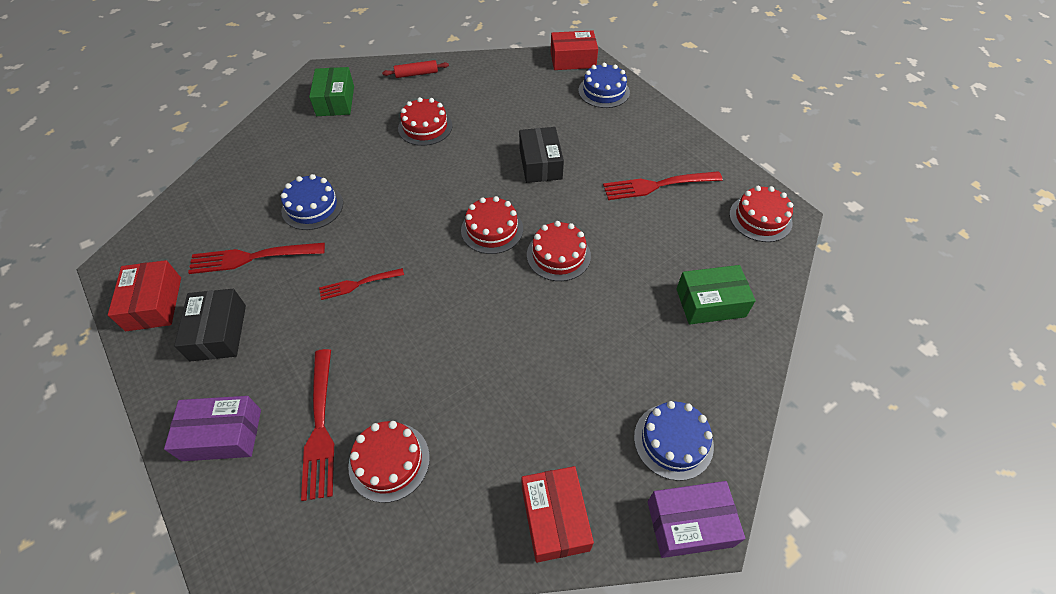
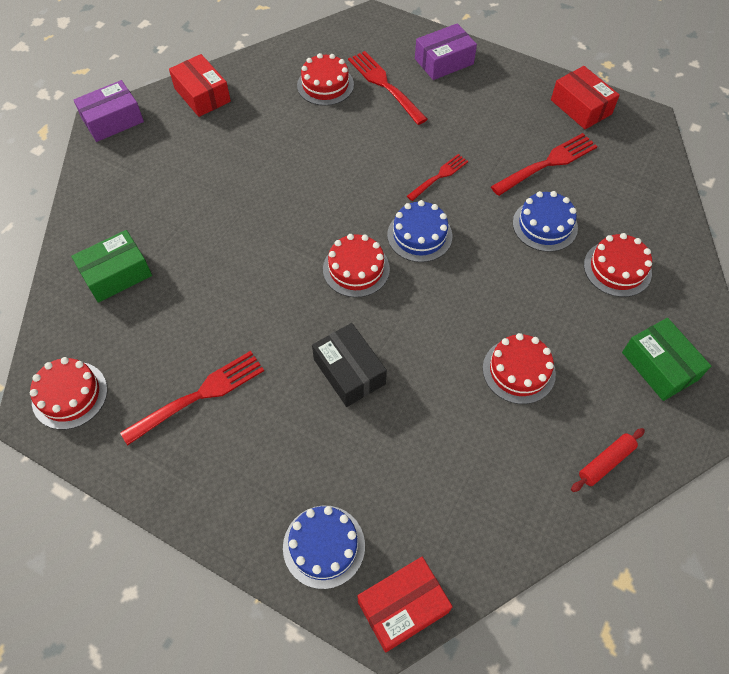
camera: 155 degrees right, 5 degrees up
(218, 332) = (511, 108): black box -> none
(558, 255) = (277, 267): red cake -> red cake (617, 268)
(673, 441) = (132, 159): blue cake -> blue cake (419, 235)

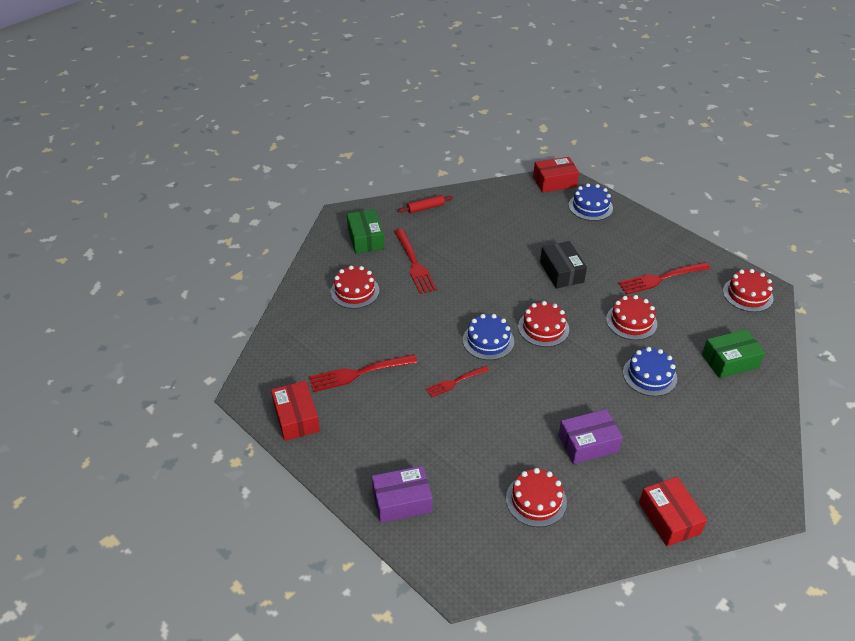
camera: 165 degrees left, 15 degrees down
(113, 120) = (762, 507): purple box -> purple box (588, 444)
(385, 85) = (474, 485): red fork -> red fork (414, 263)
(518, 371) = (453, 252): red cake -> red cake (631, 321)
(545, 225) = (389, 328): blue cake -> blue cake (649, 375)

